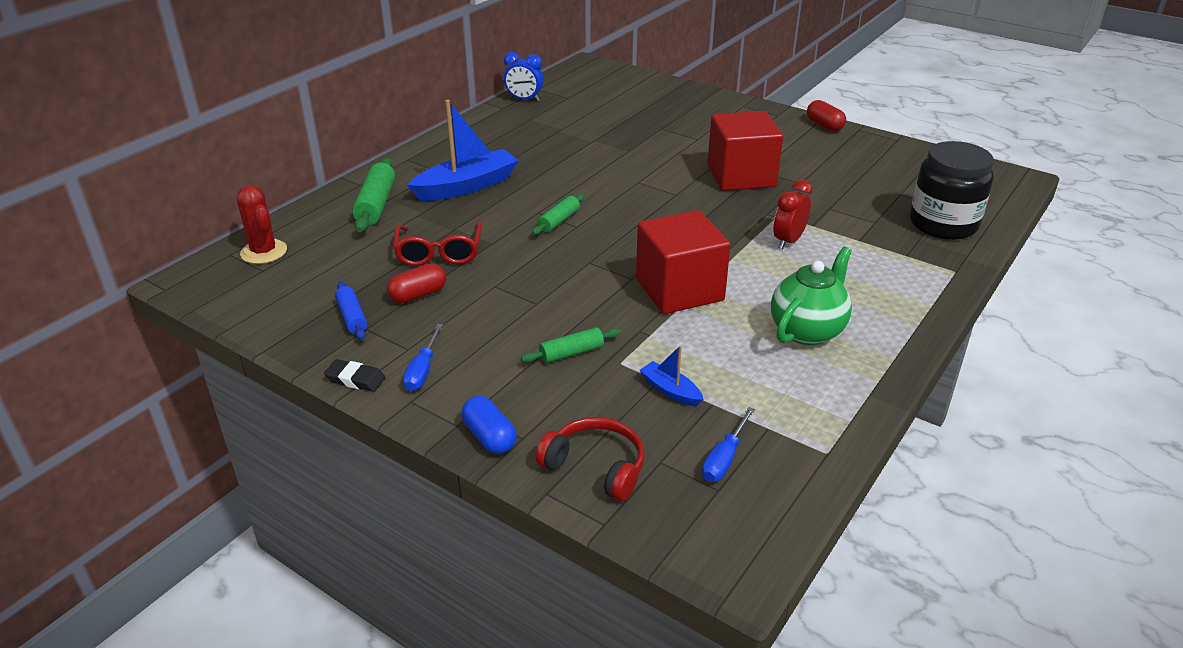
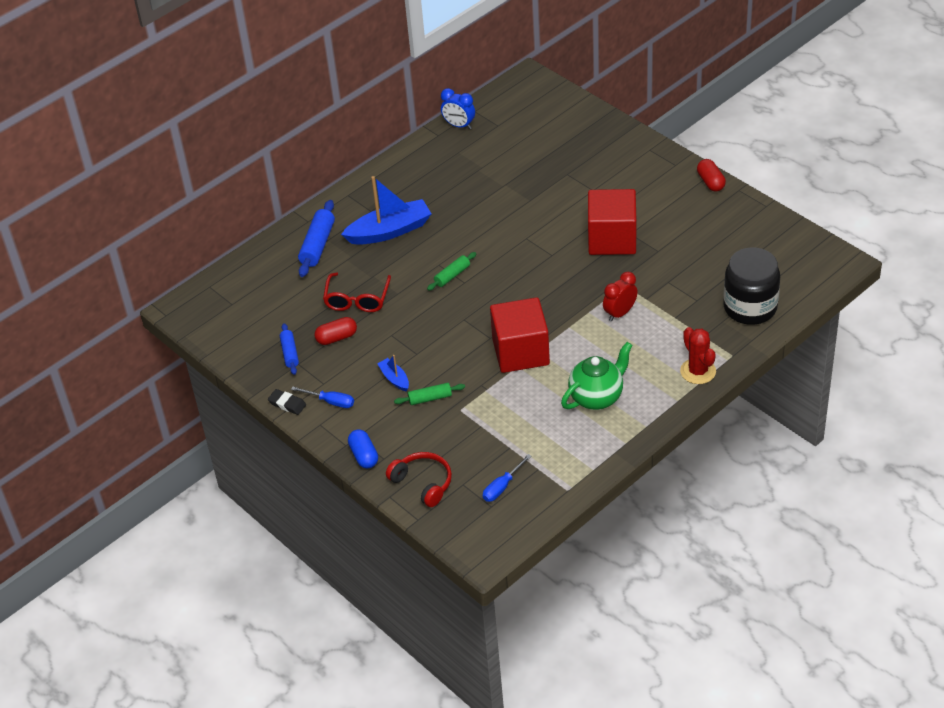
camera: 15 degrees right, 10 degrees up
(264, 252) = (233, 286): red cactus -> red cactus (698, 371)
(376, 205) = (317, 245): green rolling pin -> blue rolling pin
(423, 370) = (330, 402): blue screwdriver -> blue screwdriver turned 90 degrees counterclockwise
(670, 390) = (486, 435): blue boat -> blue boat (394, 378)

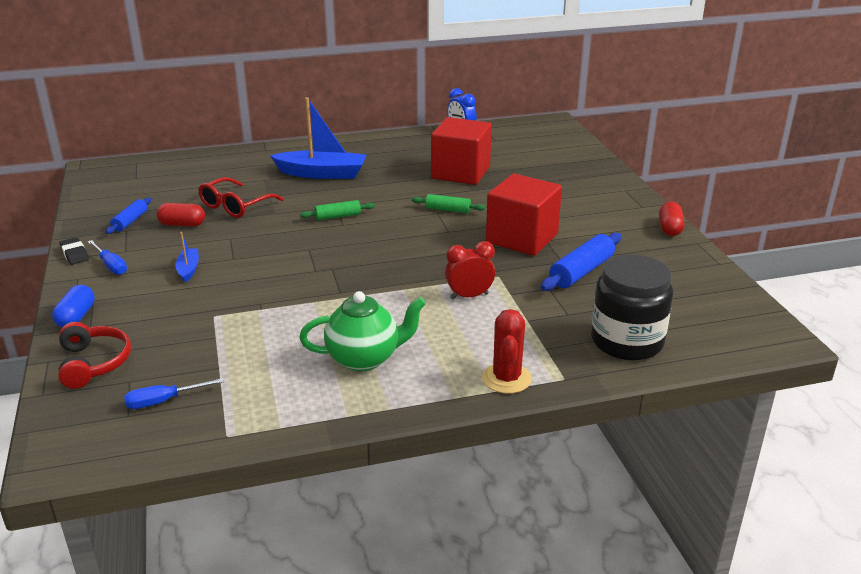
camera: 25 degrees right, 15 degrees down
(317, 245) = (253, 165): blue rolling pin -> blue rolling pin (581, 271)
(430, 398) = (198, 296): green rolling pin -> green rolling pin (448, 210)
(520, 352) = (331, 291): red cube -> red cube (461, 172)

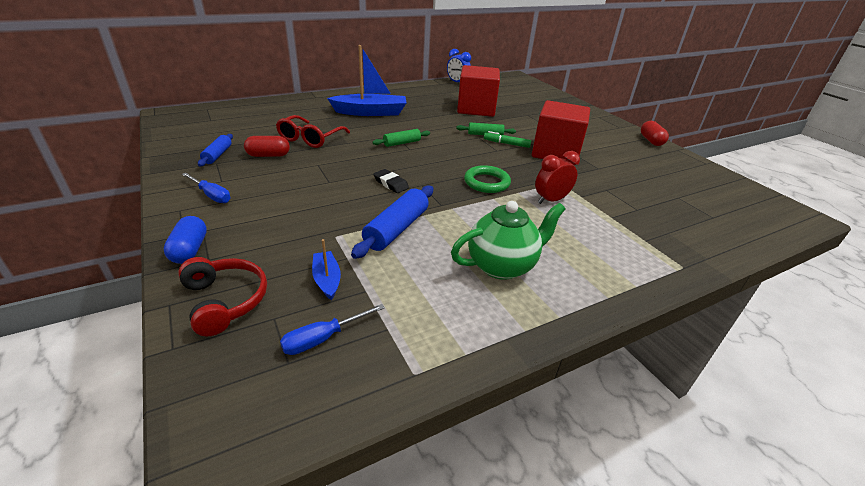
camera: 15 degrees left, 5 degrees up
(74, 254) = (170, 186): black eraser -> black eraser (391, 184)
(188, 269) = (291, 194): blue boat -> blue boat (327, 280)
(408, 270) = (486, 182): none -> green ring
(467, 223) = (506, 144): none -> green marker
(506, 378) = (638, 272): red cactus -> none
(581, 271) = (619, 175): blue rolling pin -> blue rolling pin (396, 229)
(627, 341) = (700, 228): black jar -> none

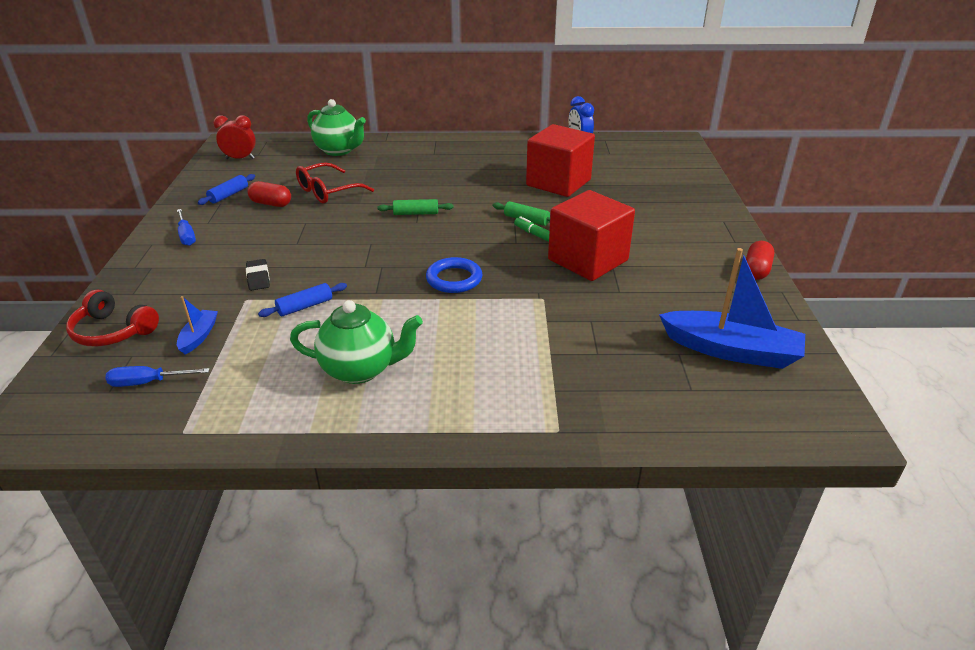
camera: 30 degrees right, 0 degrees up
(190, 250) = (127, 282): blue capsule -> none
(225, 301) = (113, 331): red headphones -> red headphones turned 120 degrees clockwise
(284, 108) = (339, 150): none -> green teapot
(371, 112) = (424, 169): blue boat -> blue boat (731, 350)
(391, 184) = (352, 258): black eraser -> black eraser (258, 278)
(396, 229) = (305, 306): blue rolling pin -> blue rolling pin, size x0.61
(486, 182) = (454, 279): green ring -> blue ring
(551, 200) = (502, 316): red clock -> red clock (240, 159)

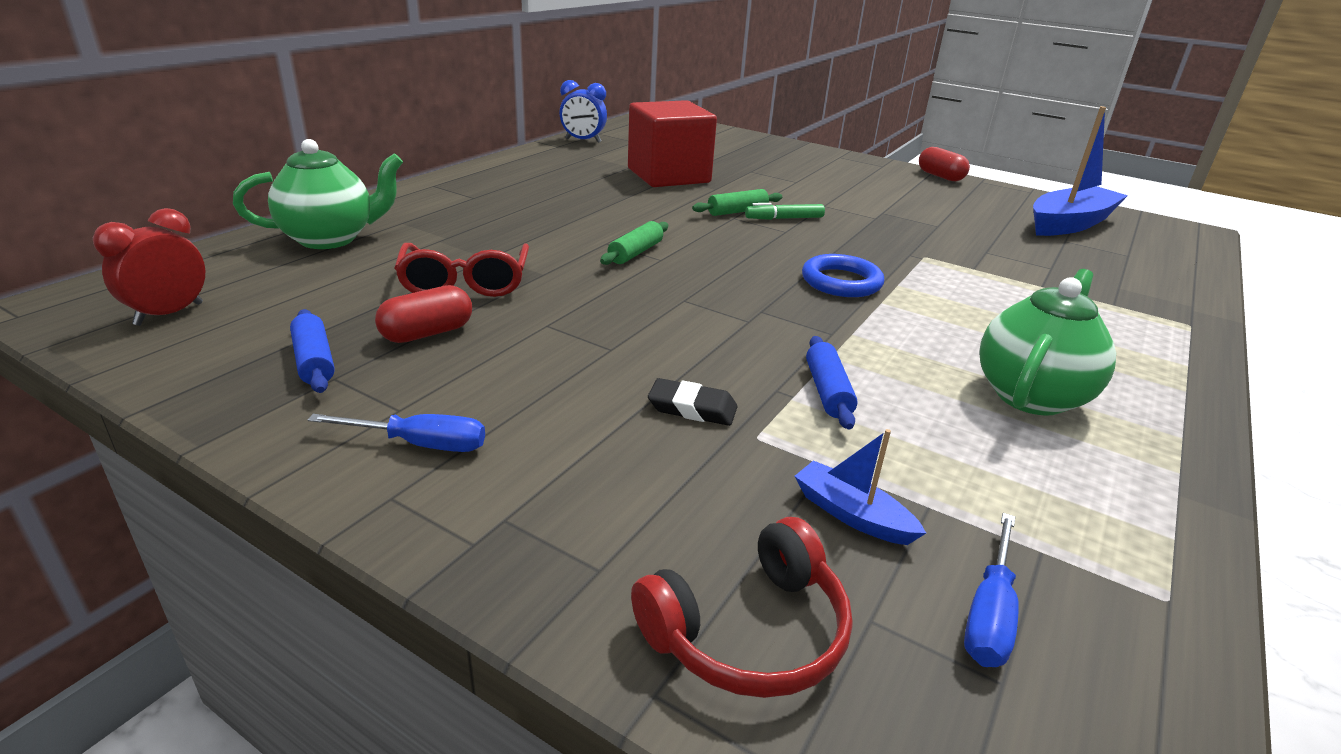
camera: 60 degrees left, 5 degrees down
(588, 260) = (861, 217): red cube -> none

